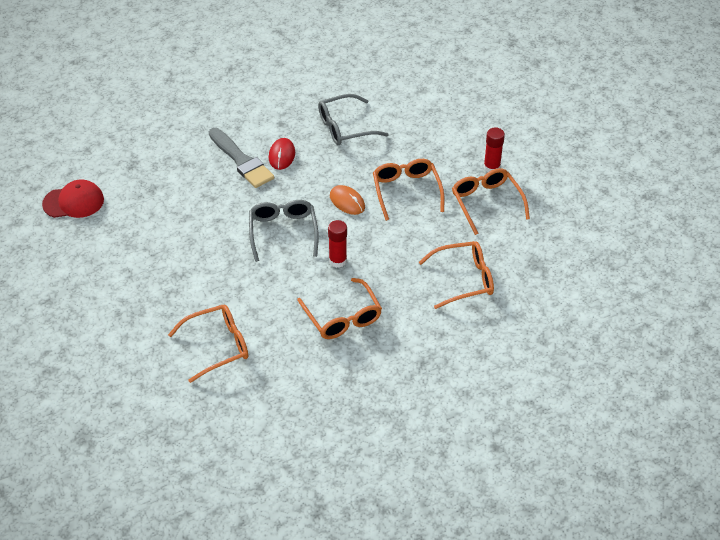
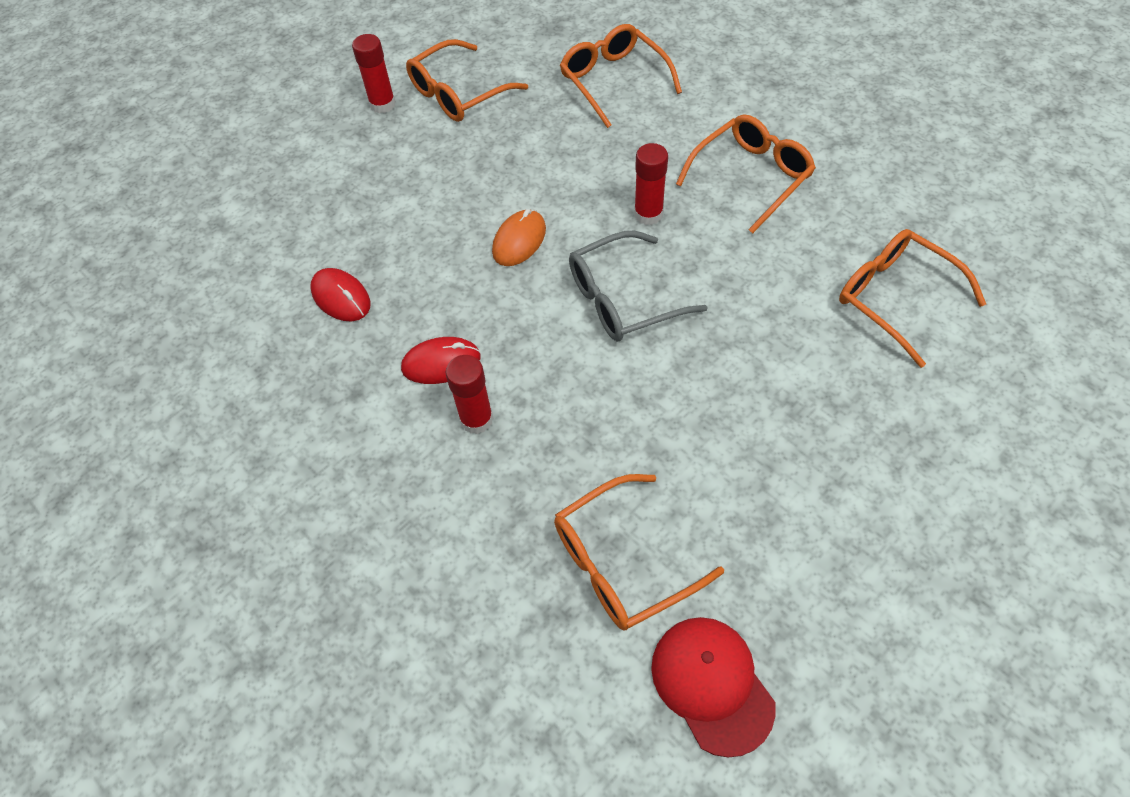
camera: 105 degrees left, 10 degrees up
(242, 161) = (476, 419): grey brush -> red glue stick
(344, 127) = (341, 297): grey glasses -> red mouse
(406, 191) = (466, 180): orange glasses -> orange glasses (621, 563)

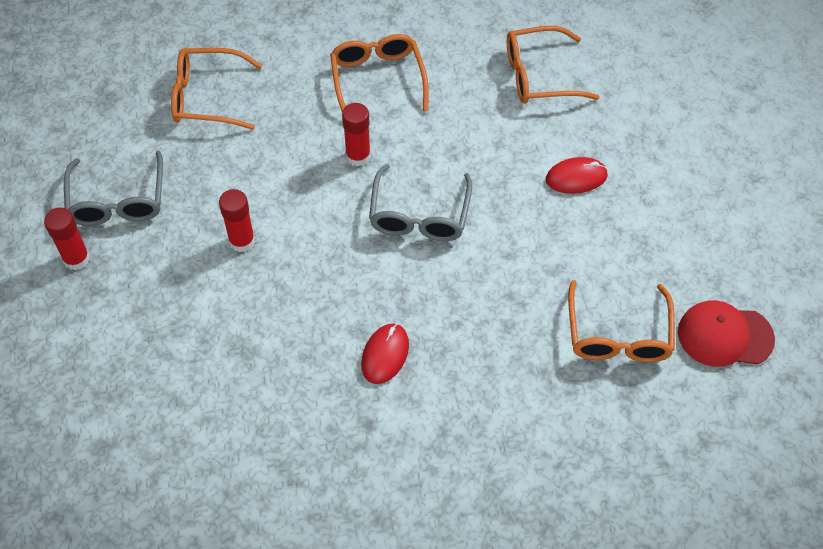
camera: 60 degrees left, 0 degrees up
(341, 297) = (266, 390): red mouse -> red mouse (576, 177)
(457, 94) = (118, 201): orange glasses -> grey glasses
(476, 419) = (451, 358): red glue stick -> red glue stick (242, 241)
(519, 240) = (313, 246): orange mouse -> none

